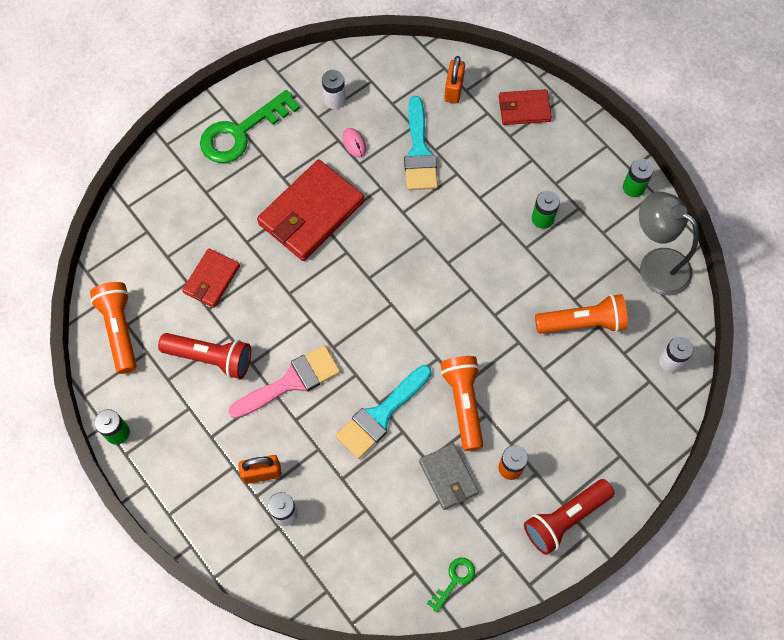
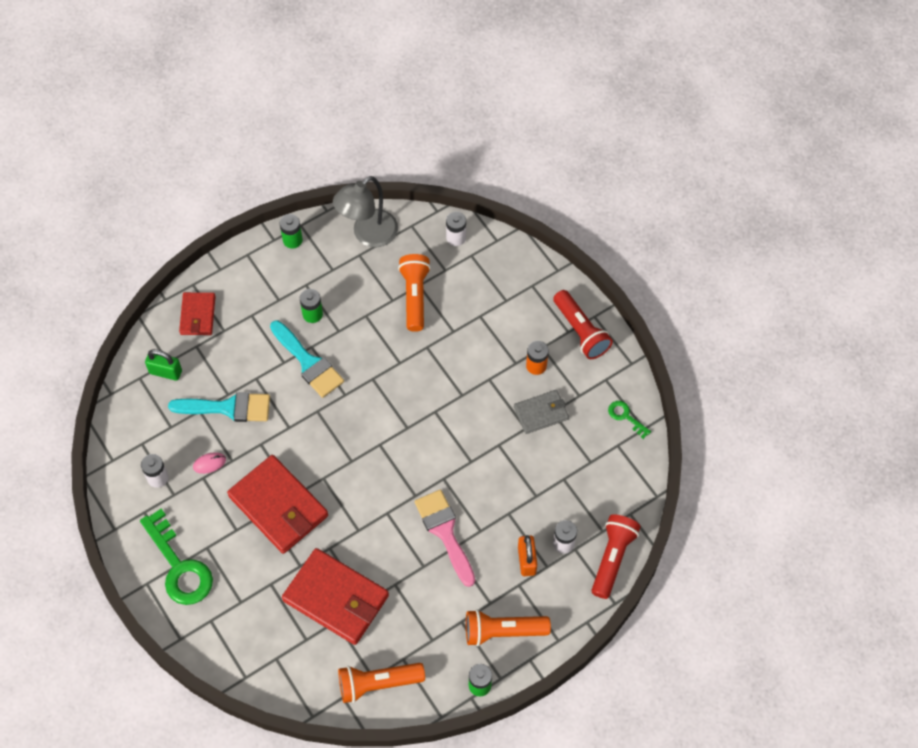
camera: 85 degrees left, 5 degrees down
(211, 279) = (336, 598): red wallet -> red wallet, size x1.78
(211, 358) = (415, 601): red flashlight -> red flashlight (612, 558)
(380, 415) = (482, 461): turquoise brush -> turquoise brush (308, 363)
(453, 89) = (165, 372): orange padlock -> green padlock
(463, 403) = (478, 395): orange flashlight -> orange flashlight (502, 631)

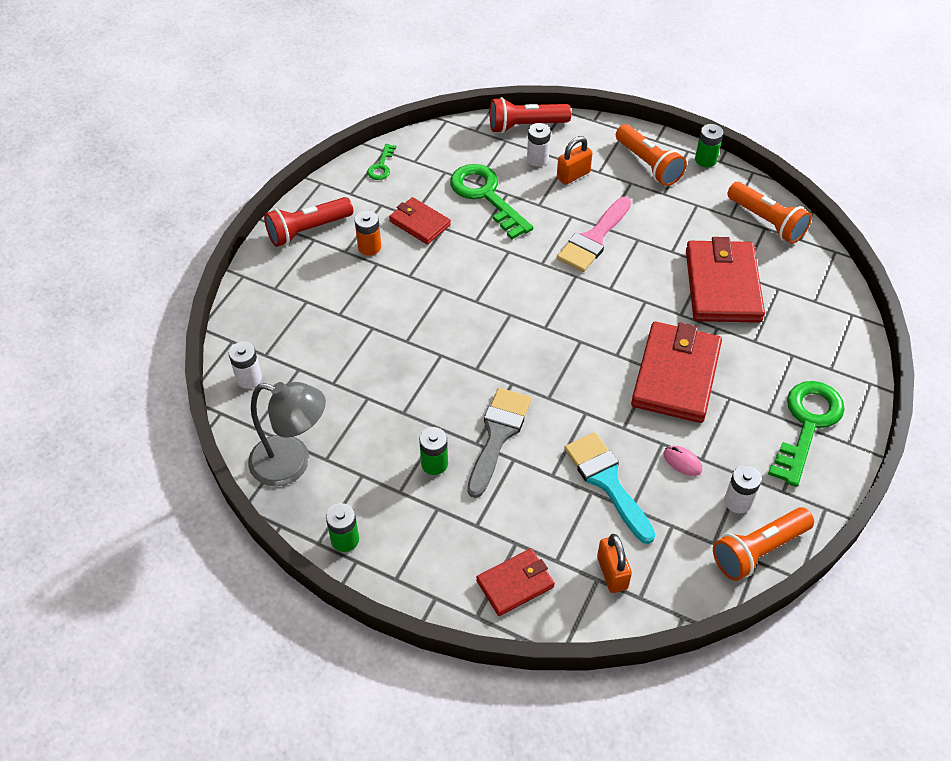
camera: 120 degrees left, 10 degrees down
(165, 372) = (612, 573): green padlock -> orange padlock
(308, 363) = (498, 435): turquoise brush -> grey brush
(415, 296) = (350, 380): orange flashlight -> orange flashlight (758, 550)
(541, 413) = (419, 223): grey wallet -> red wallet
(542, 478) = (486, 196): none -> green key
(581, 331) = (307, 230): red flashlight -> red flashlight turned 150 degrees counterclockwise

